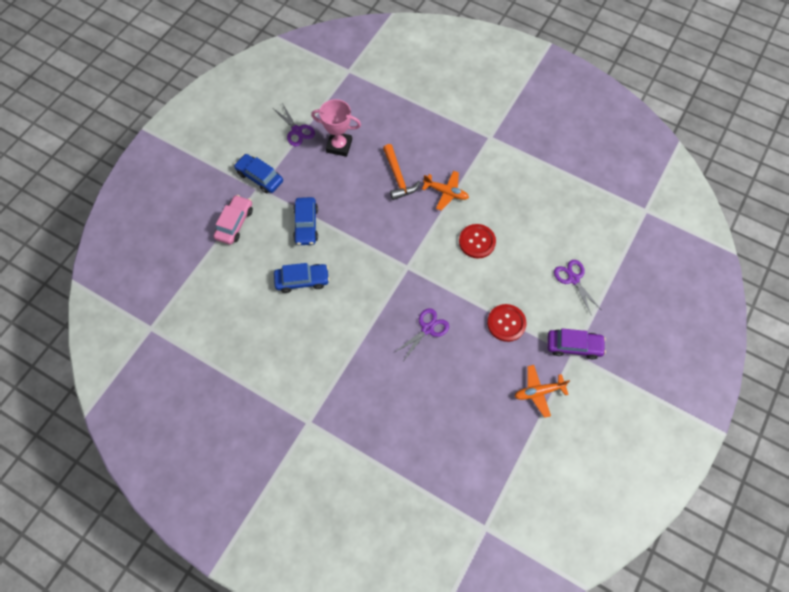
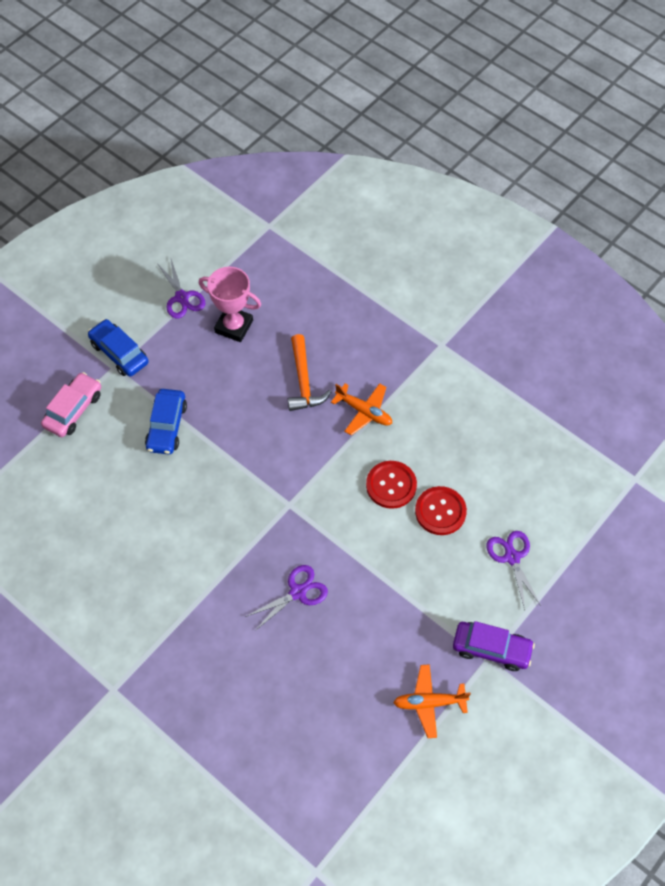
camera: 10 degrees right, 5 degrees down
(302, 280) = (145, 500): blue car -> none
(506, 323) = (406, 602): red button -> red button (440, 511)

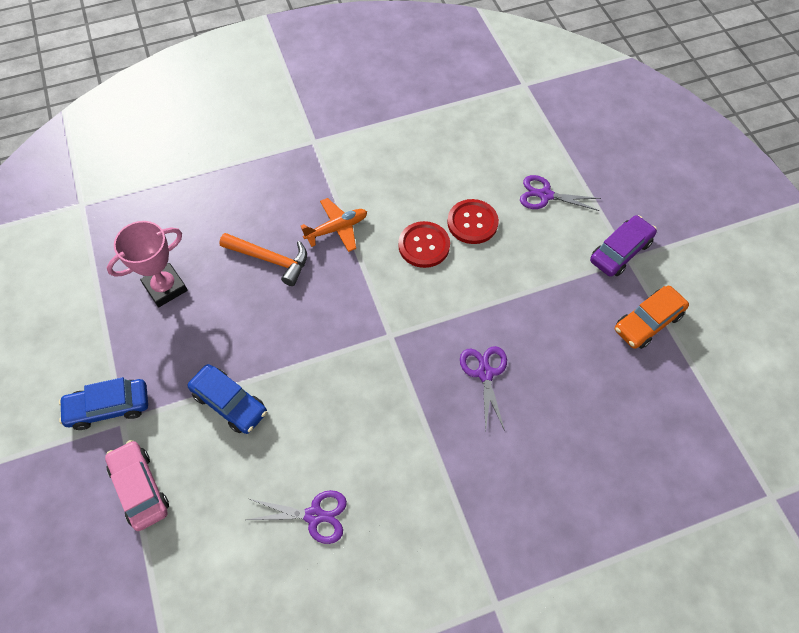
camera: 60 degrees left, 0 degrees up
(182, 297) = (94, 317): purple scissors -> purple scissors (314, 515)
(429, 703) = (647, 322): orange plane -> orange car

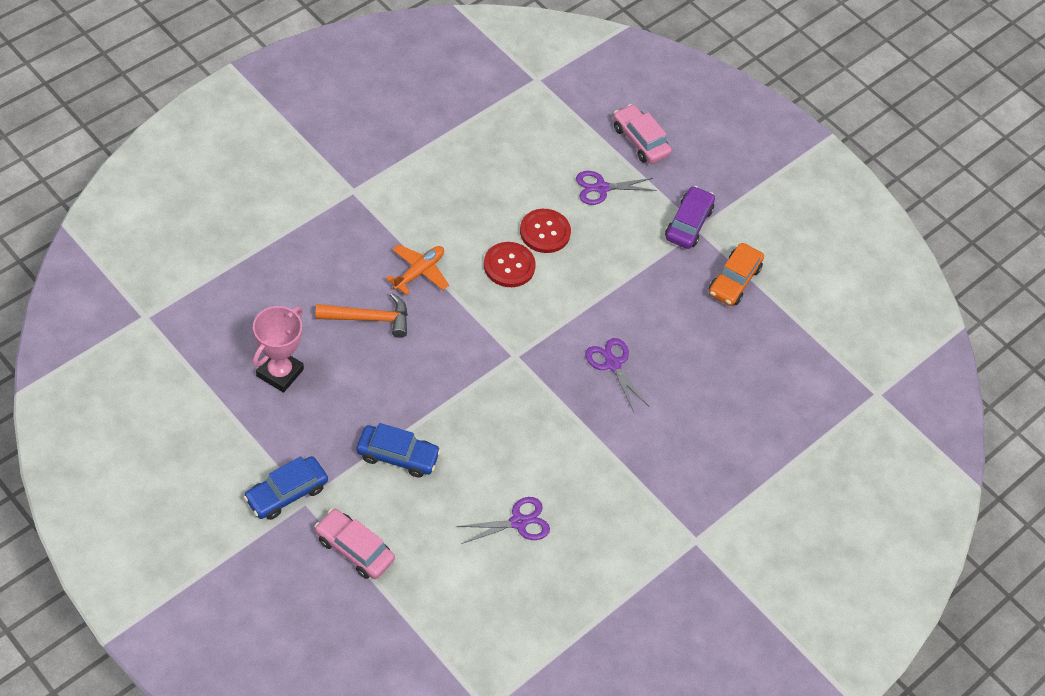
camera: 30 degrees left, 5 degrees down
(601, 160) = (640, 140): none -> pink car

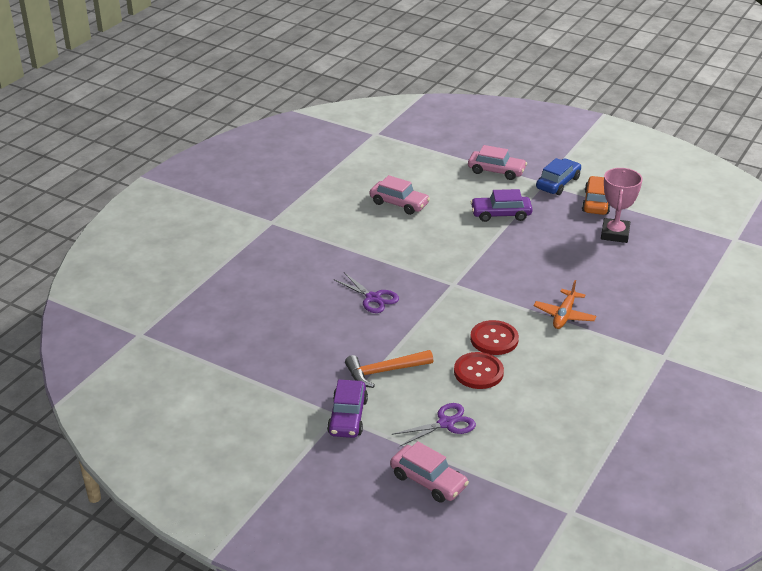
camera: 170 degrees right, 20 degrees down
(369, 318) = (579, 277): orange hammer -> orange hammer (384, 371)
(397, 456) = (501, 214): blue car -> purple car
(518, 522) = (399, 204): purple scissors -> pink car
(734, 280) = (288, 382): orange car -> orange car (596, 202)

